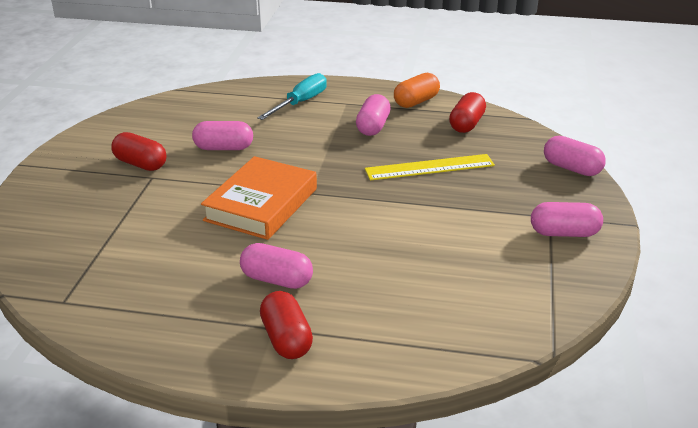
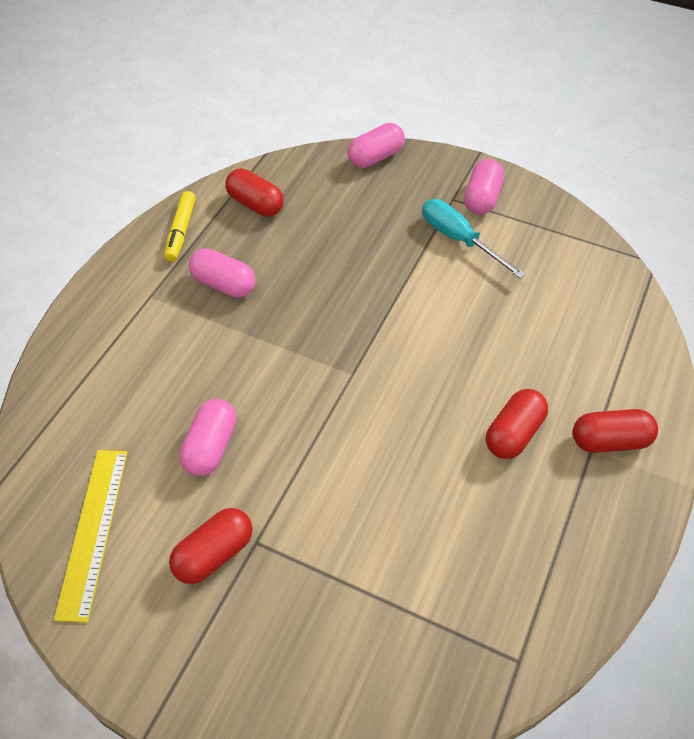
camera: 75 degrees left, 20 degrees up
(261, 204) = (363, 425): orange book -> none
(277, 280) = (513, 433): pink capsule -> red capsule
(300, 103) = (124, 342): turquoise screwdriver -> turquoise screwdriver (459, 239)
(416, 102) = (181, 231): orange capsule -> yellow marker
(429, 167) = (335, 258): yellow ruler -> yellow ruler (93, 531)

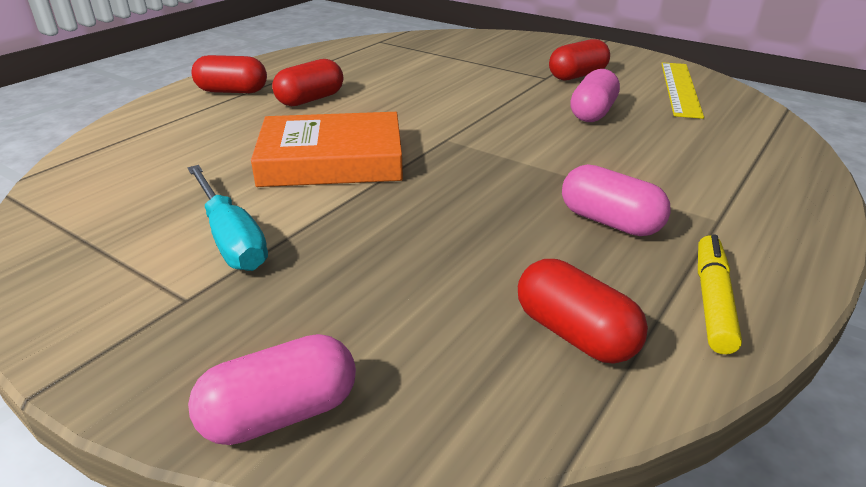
camera: 170 degrees left, 20 degrees down
(437, 327) = (331, 160): none -> orange book
(482, 198) = (133, 293): pink capsule -> none

